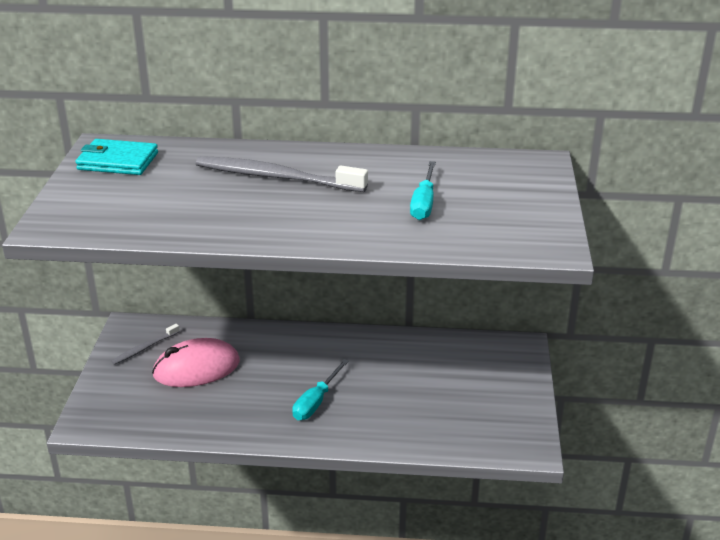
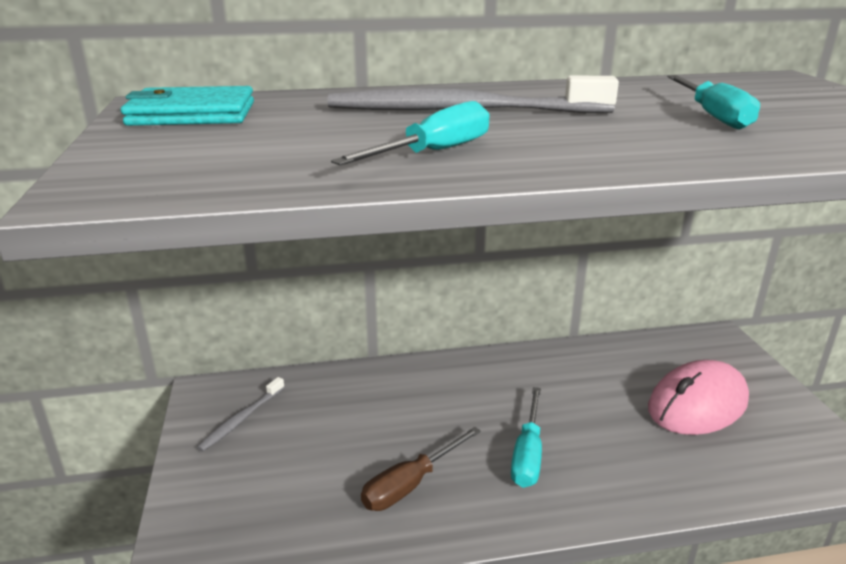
camera: 15 degrees left, 5 degrees down
(196, 368) = (331, 435): pink mouse -> pink mouse (697, 404)
(226, 218) = (434, 153): none -> turquoise screwdriver
(231, 406) = (410, 484): none -> brown screwdriver

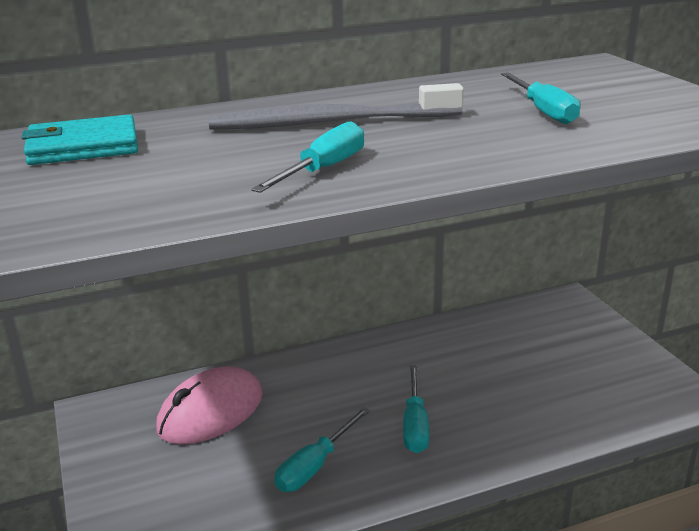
camera: 10 degrees left, 0 degrees up
(241, 419) = (137, 431): grey toothbrush -> none
(410, 484) = (315, 466): brown screwdriver -> turquoise screwdriver
(697, 404) = (556, 362): pink mouse -> pink mouse (210, 412)

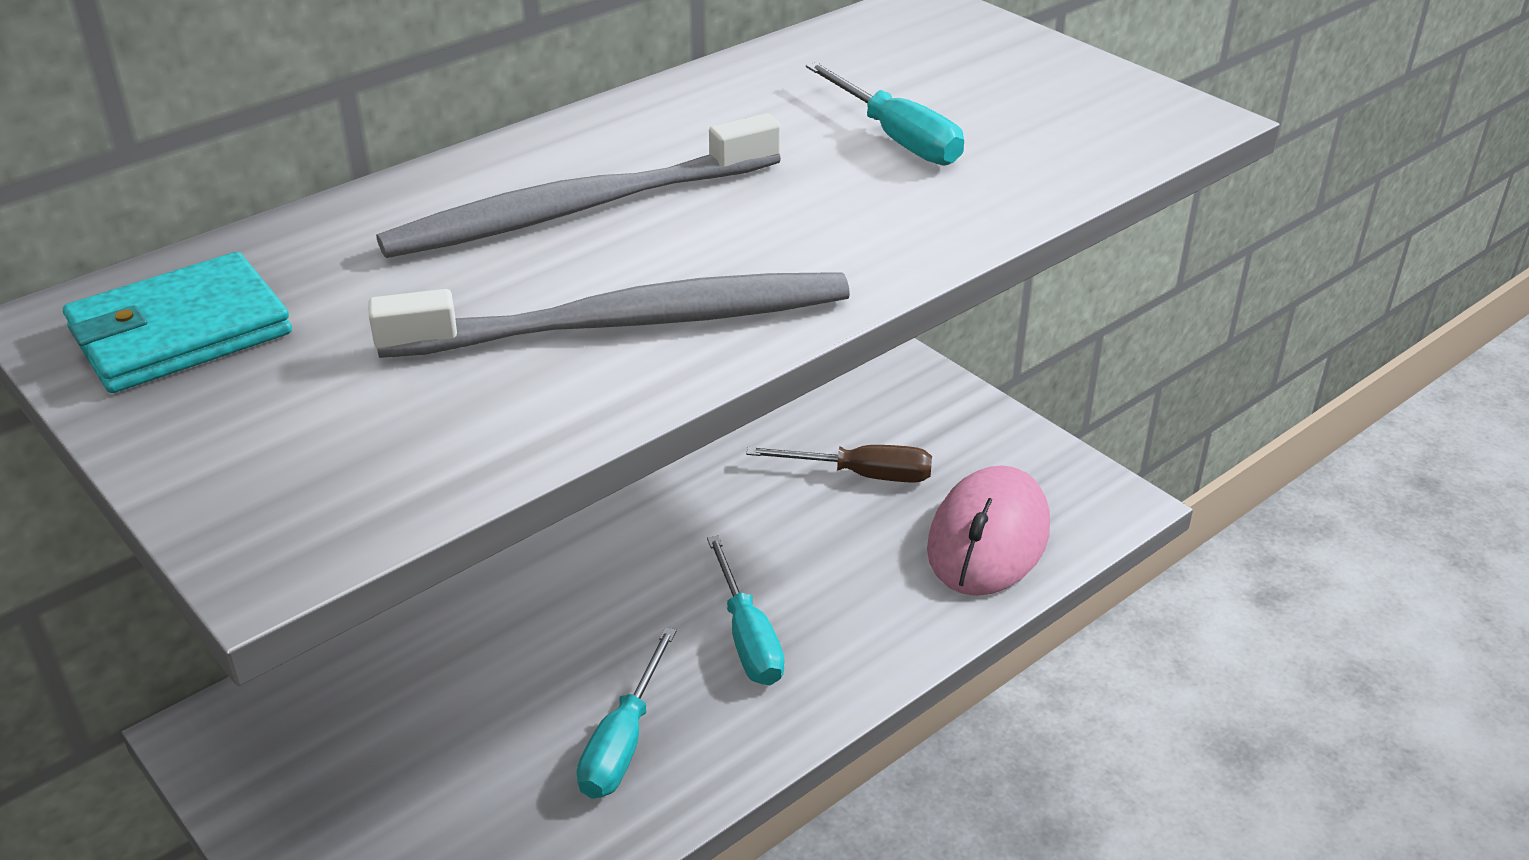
camera: 20 degrees left, 10 degrees up
(210, 412) = (413, 689): pink mouse -> pink mouse (988, 539)
(323, 169) = (629, 323): turquoise screwdriver -> grey toothbrush
(522, 351) = (862, 475): none -> brown screwdriver

